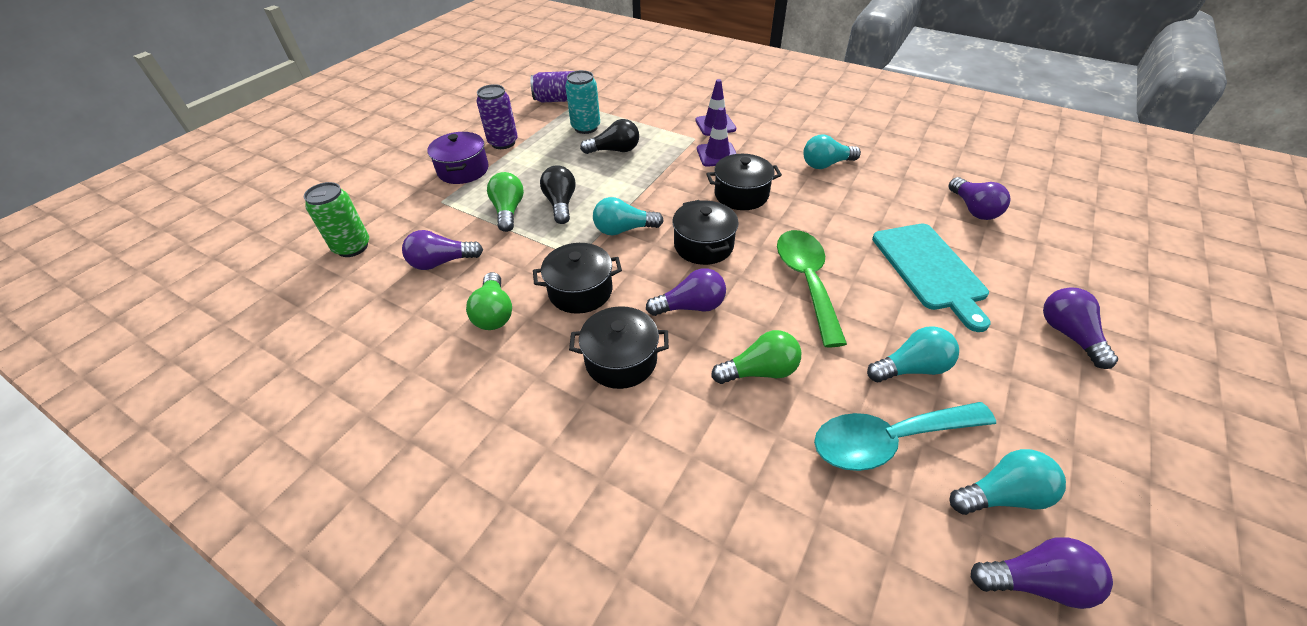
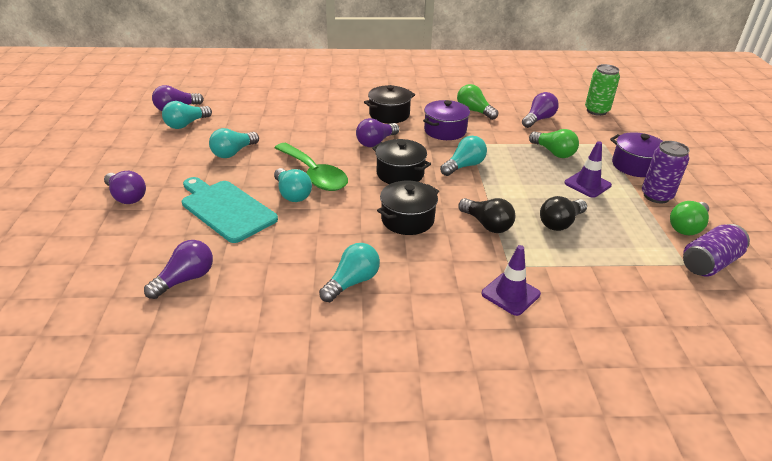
camera: 145 degrees right, 10 degrees down
(561, 204) = (529, 167): black light bulb -> black light bulb (487, 224)
(580, 291) = (445, 130): black pot -> purple pot
(586, 127) = (623, 238): turquoise can -> none
(717, 155) = (467, 253): purple traffic cone -> purple traffic cone (587, 184)
(759, 371) = (316, 129): green light bulb -> green light bulb (687, 227)
(845, 263) = (292, 194): none -> turquoise light bulb
(888, 440) = (241, 125): turquoise spoon -> none
(973, 209) = (185, 279): purple light bulb -> purple light bulb turned 90 degrees clockwise

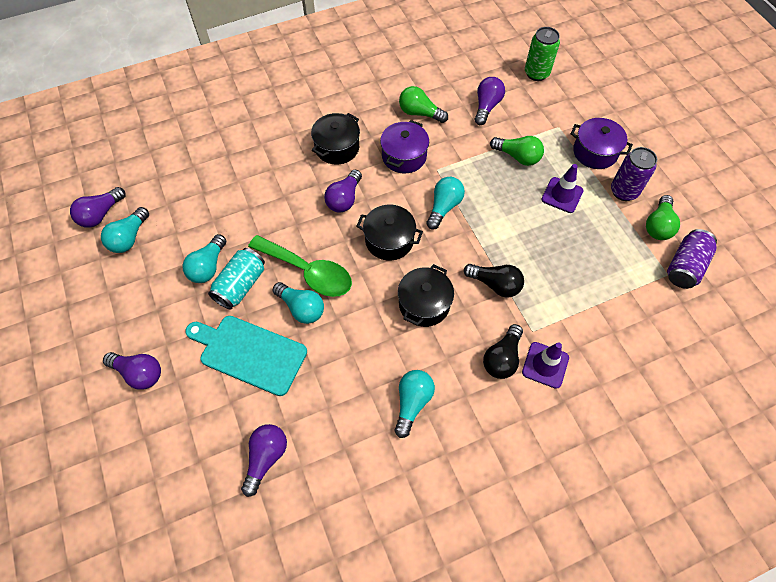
camera: 20 degrees left, 25 degrees up
(251, 169) = (240, 285): none -> turquoise can
(560, 223) = (555, 259): black light bulb -> black light bulb (502, 358)

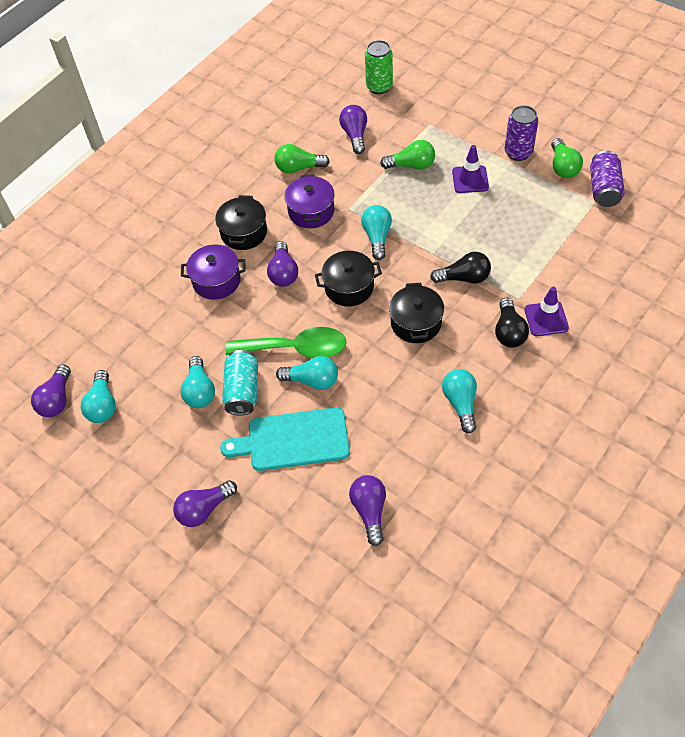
camera: 25 degrees left, 5 degrees down
(139, 373) = (204, 509): purple light bulb -> purple light bulb turned 150 degrees clockwise
(595, 152) = (474, 131): purple pot -> purple pot (216, 281)

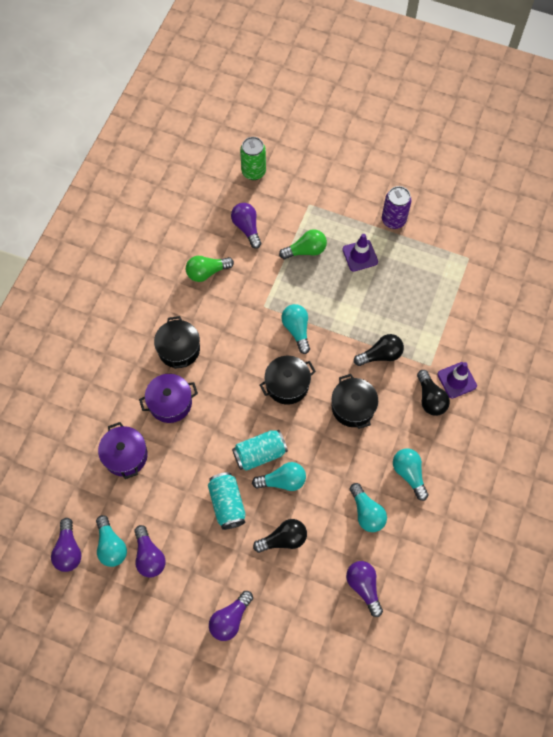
camera: 20 degrees left, 10 degrees up
(200, 391) = (191, 512): turquoise light bulb -> turquoise light bulb (366, 512)
(283, 273) = (226, 382): purple light bulb -> purple light bulb (149, 556)
(293, 440) = (283, 539): turquoise cutting board -> black light bulb
(295, 348) = (260, 454): green spoon -> turquoise can
(311, 211) = (232, 315): purple pot -> purple pot (125, 455)
(563, 167) = (434, 228): green light bulb -> none
(604, 189) = (473, 244): purple can -> none

